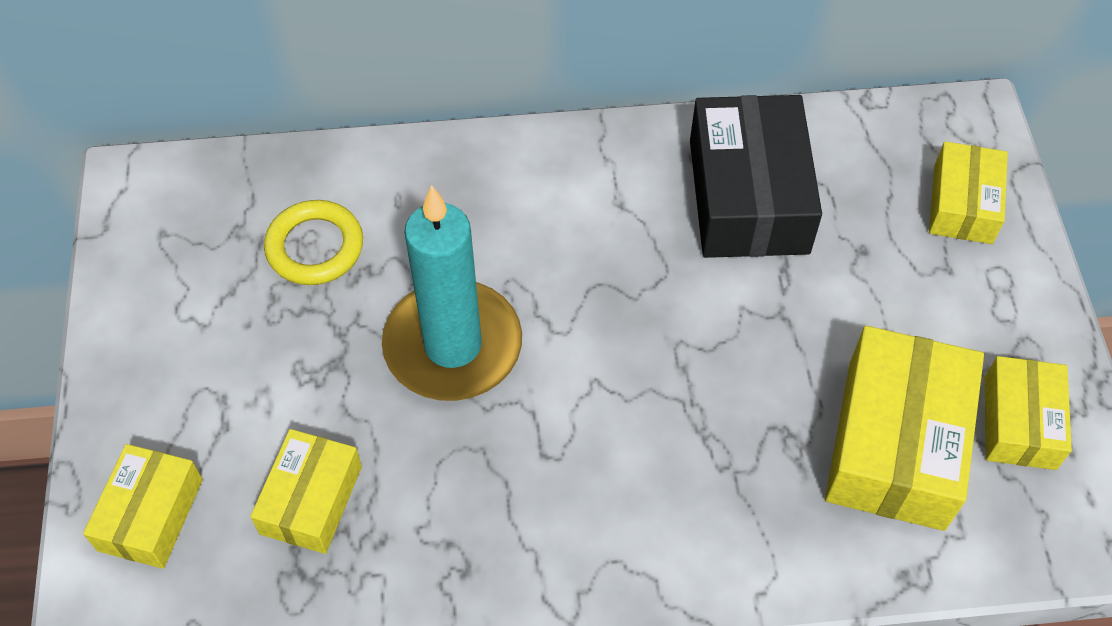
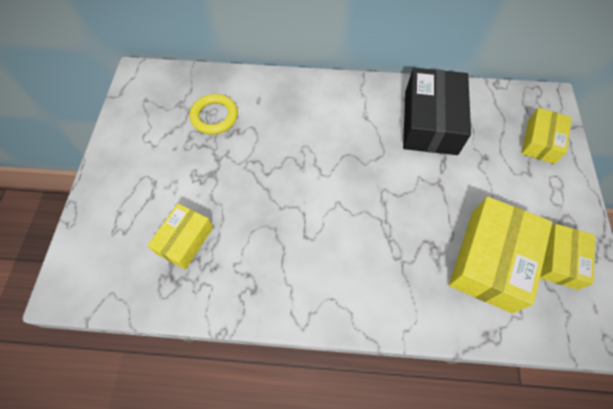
camera: 10 degrees right, 5 degrees up
(150, 514) = (105, 234): yellow box -> none
(453, 345) = (270, 173): turquoise candle -> none

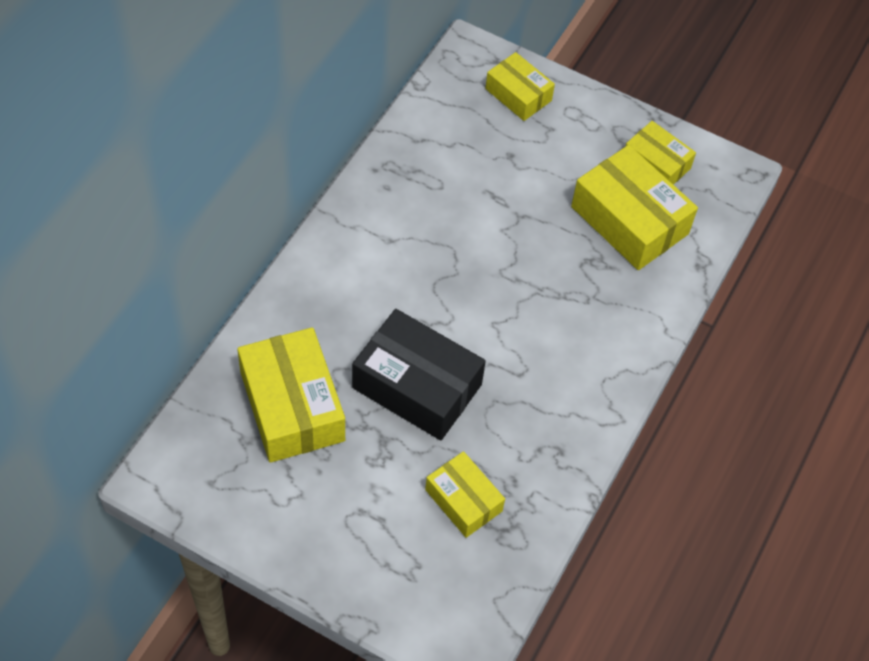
camera: 70 degrees left, 5 degrees down
(214, 116) = (292, 406): yellow ring -> yellow box
(430, 122) = (435, 180): black box -> black box (417, 386)

